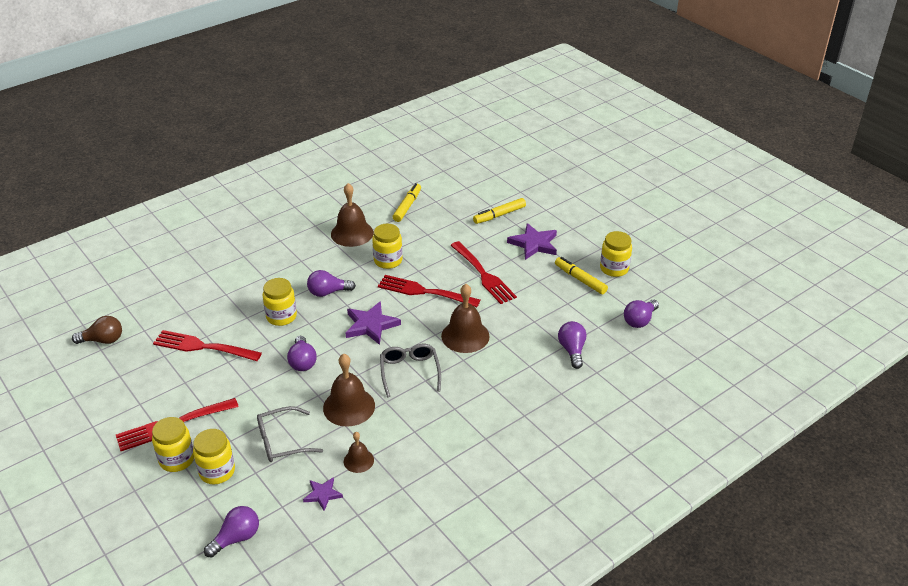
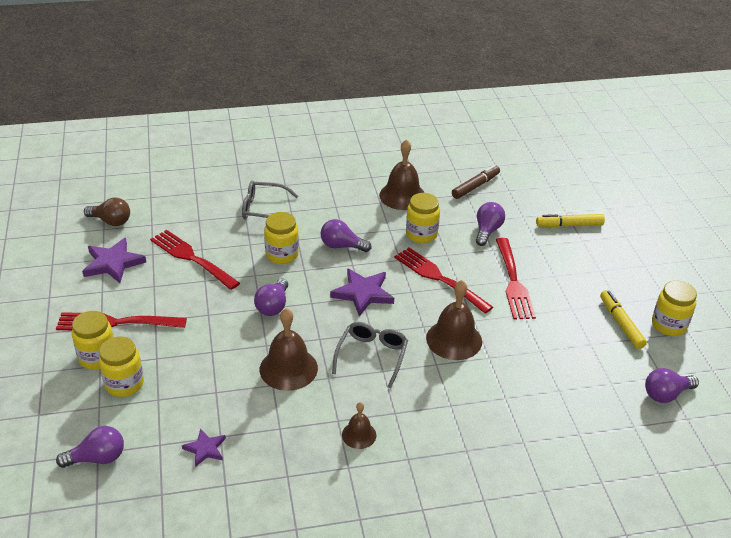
camera: 25 degrees right, 0 degrees up
(282, 441) = (202, 378): grey glasses -> grey glasses (263, 209)
(358, 460) = (262, 428): brown bell -> brown bell (359, 435)
(407, 206) = (475, 186): yellow marker -> brown marker
(534, 244) = (590, 267): purple star -> purple star (113, 263)
(572, 350) = (564, 399): purple light bulb -> purple light bulb (487, 231)

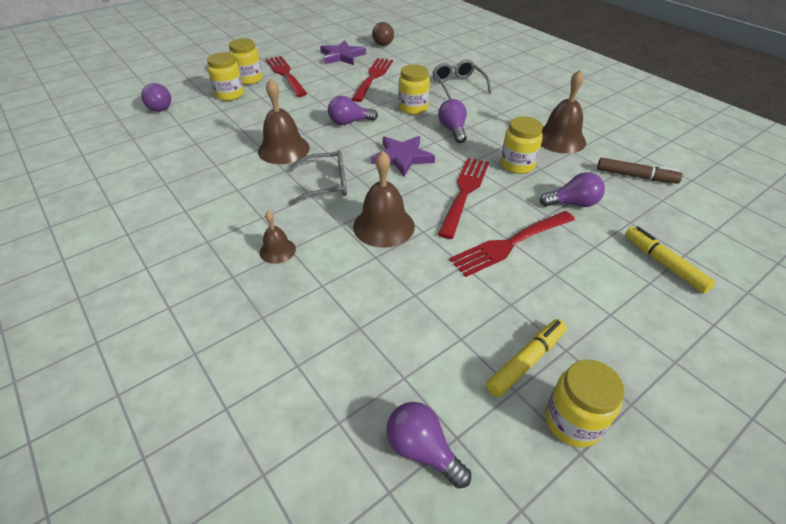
camera: 65 degrees right, 5 degrees up
(205, 449) = (181, 141): purple star -> none
(359, 435) = (225, 205): brown bell -> brown bell (277, 250)

